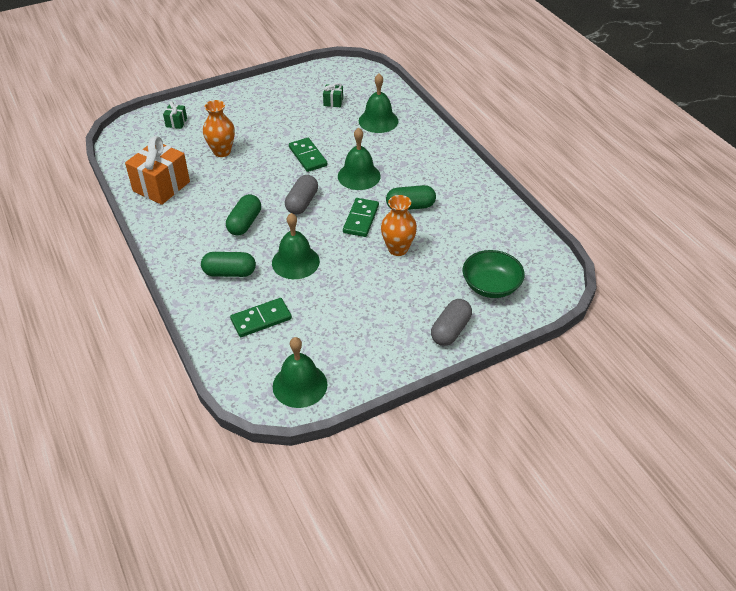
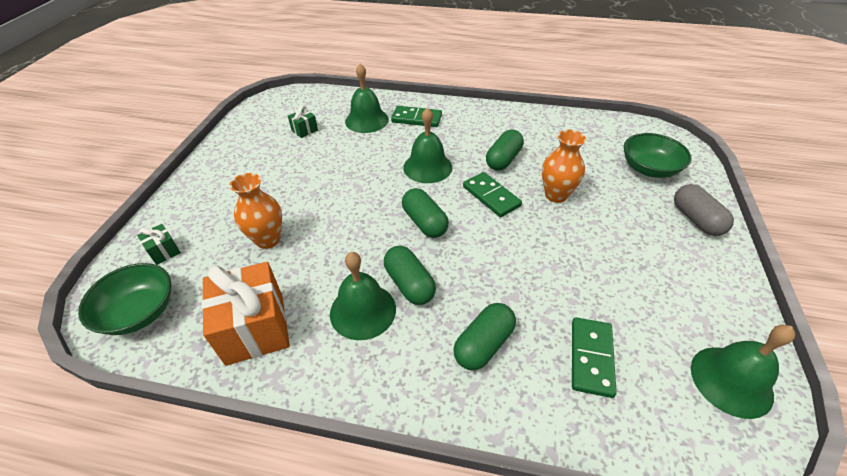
camera: 50 degrees left, 0 degrees up
(134, 143) = (139, 312): none -> green bowl
(295, 262) = (514, 275): green bell -> green bell (363, 311)
(302, 203) = (424, 222): grey capsule -> green capsule
(308, 156) = (359, 183): green domino -> green domino (416, 118)

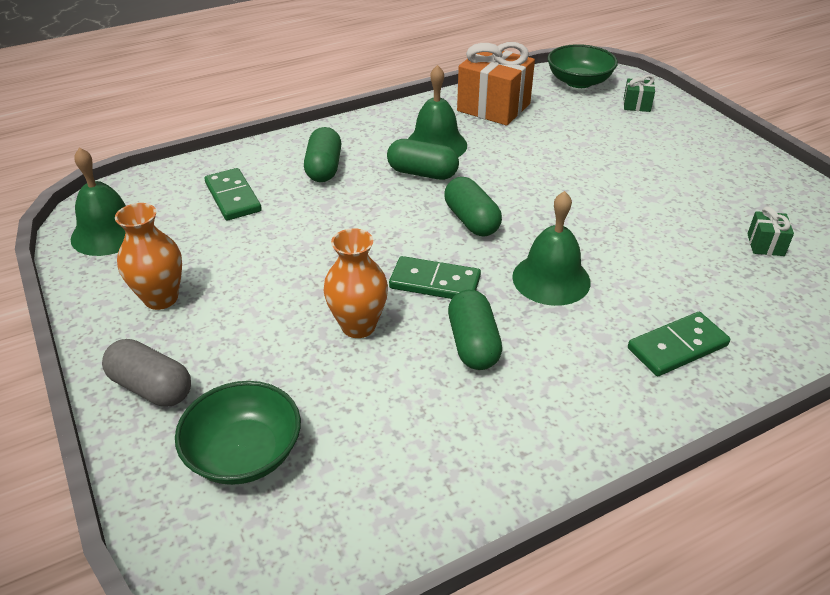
camera: 140 degrees right, 5 degrees down
(268, 240) = (580, 144): orange vase -> orange vase (161, 298)
(366, 120) = (731, 303): green bell -> none
(424, 222) = (471, 220): green capsule -> green capsule turned 45 degrees clockwise

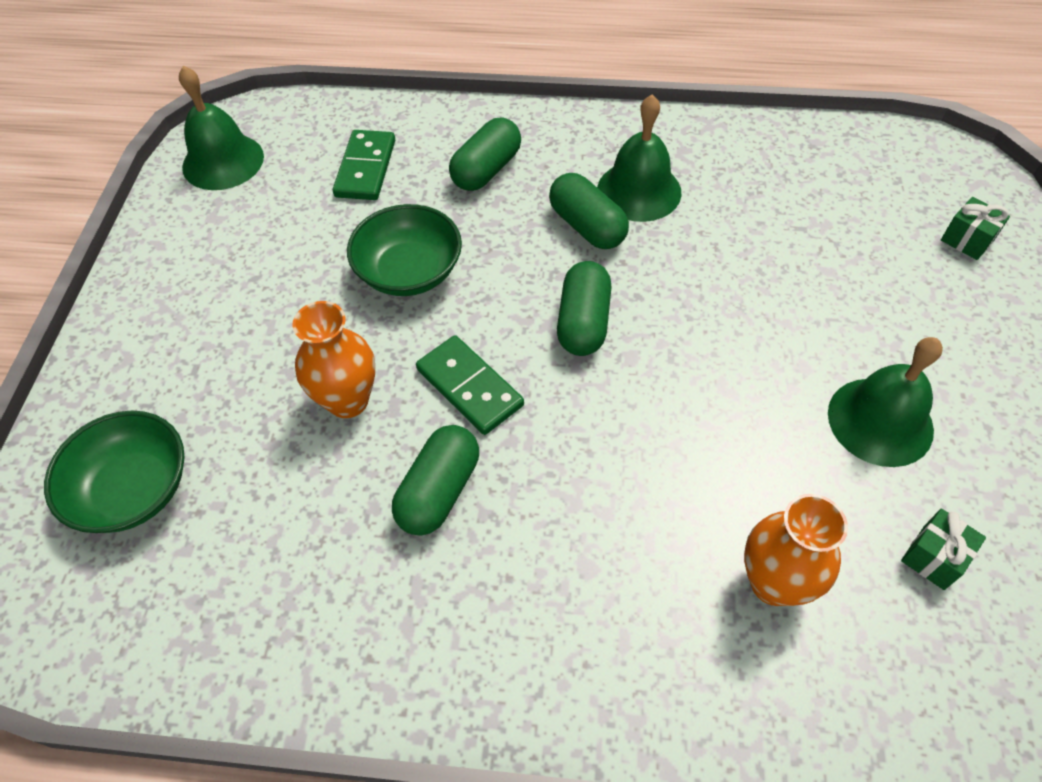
camera: 35 degrees right, 15 degrees up
(151, 387) = (121, 367): grey capsule -> none
(161, 298) = (206, 266): orange vase -> orange vase (774, 583)
(493, 107) = (761, 162): orange gift -> none
(551, 279) = (600, 453): green bell -> green bell (880, 421)
(579, 82) = (918, 166): green bowl -> green bowl (409, 271)
(677, 347) = (662, 636): green domino -> none

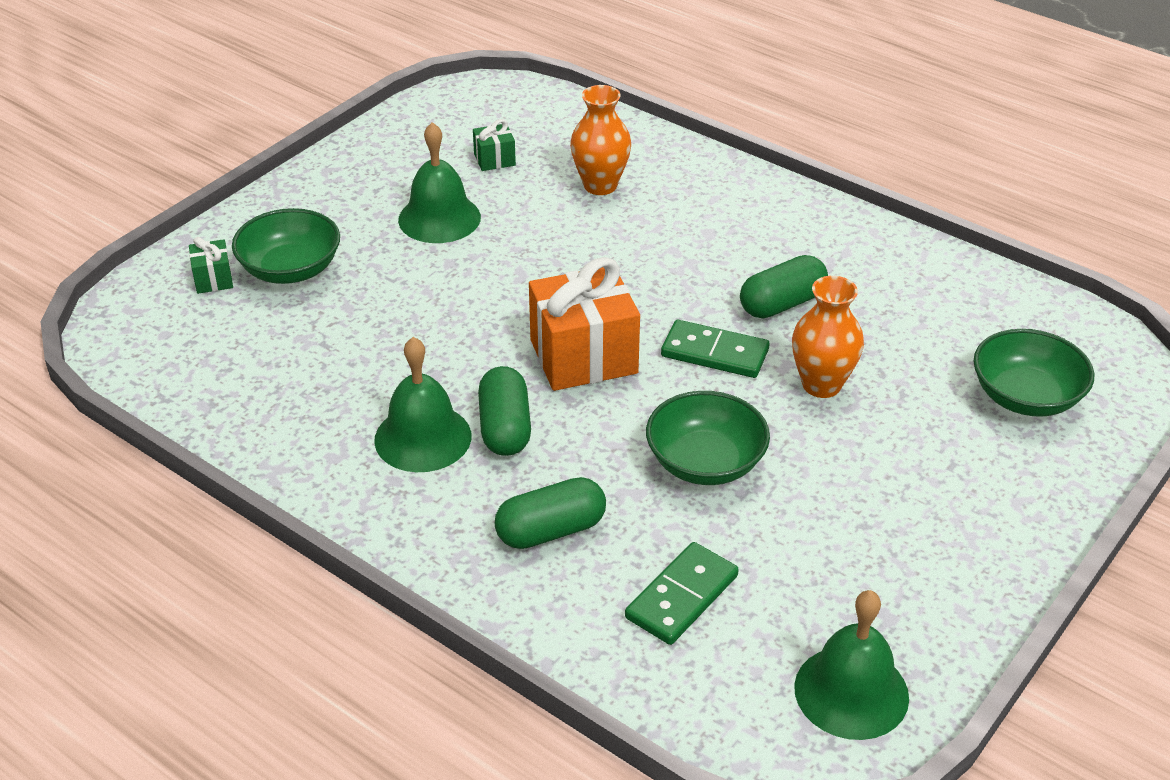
camera: 150 degrees left, 15 degrees down
(469, 387) = (715, 353): green domino -> green domino turned 60 degrees counterclockwise
(583, 322) = (583, 357): green capsule -> orange gift
(924, 283) = (290, 269): none -> green bowl

